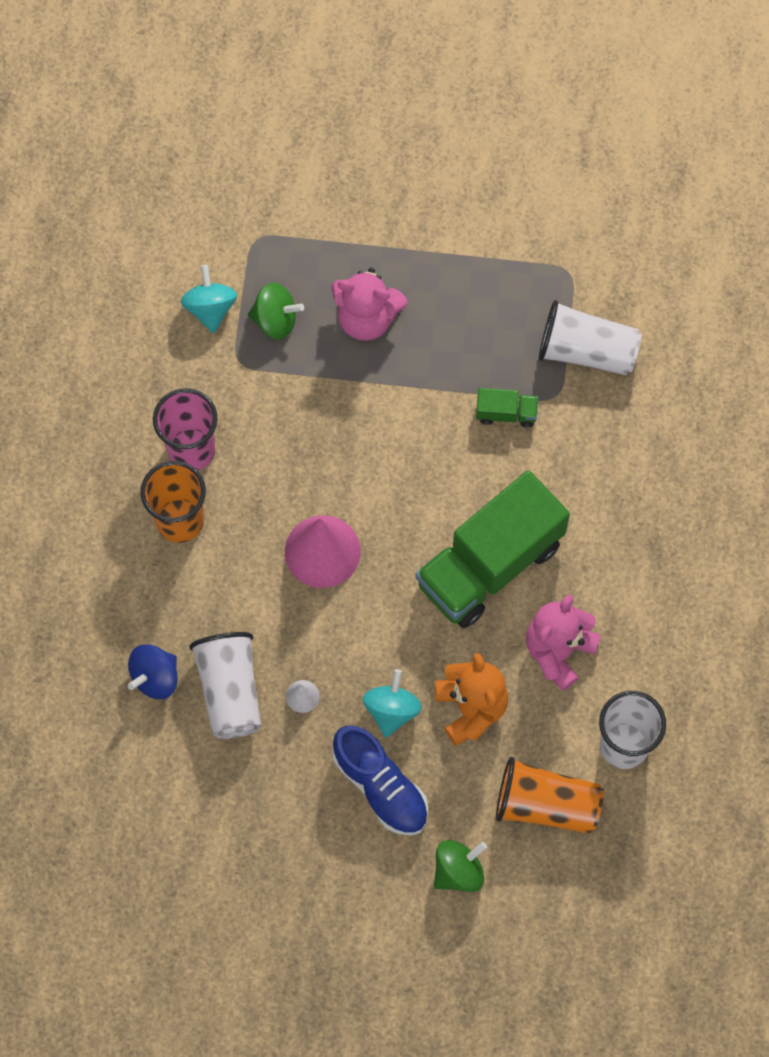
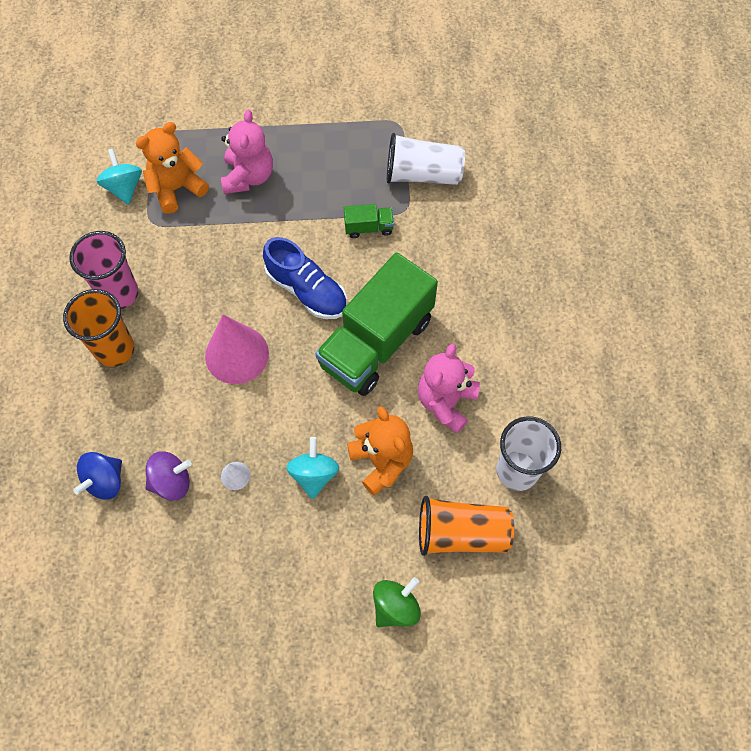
camera: 10 degrees left, 5 degrees down
(230, 691) = (172, 482): white cup -> purple spinning top
(275, 320) = (177, 188): green spinning top -> orange teddy bear
(367, 318) = (248, 176): pink teddy bear -> pink teddy bear turned 90 degrees counterclockwise
(381, 787) = (314, 543): blue shoe -> blue shoe (307, 290)

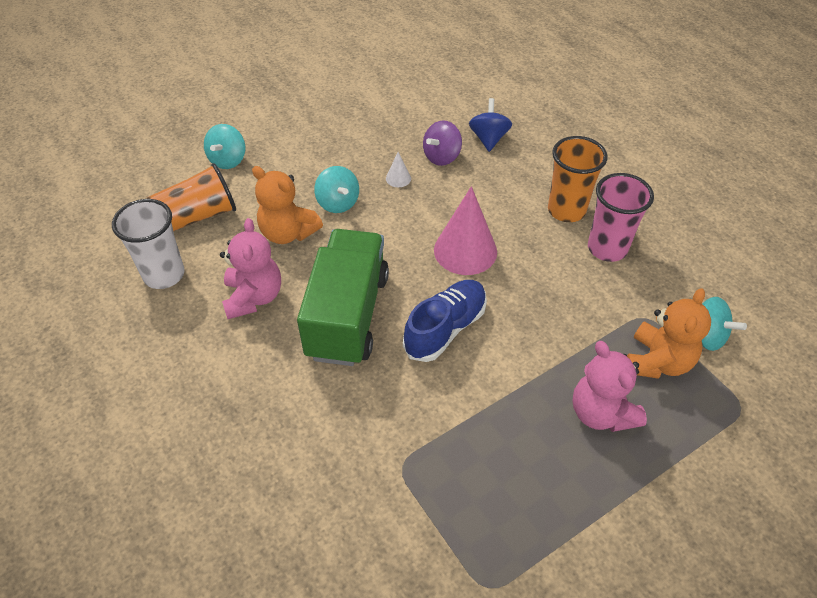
camera: 150 degrees right, 15 degrees down
(307, 290) = (445, 328): blue shoe -> blue shoe turned 120 degrees clockwise
(369, 227) = (429, 422): green truck -> none
(395, 606) = (228, 160): green spinning top -> turquoise spinning top
(422, 174) = (409, 524): white cup -> none

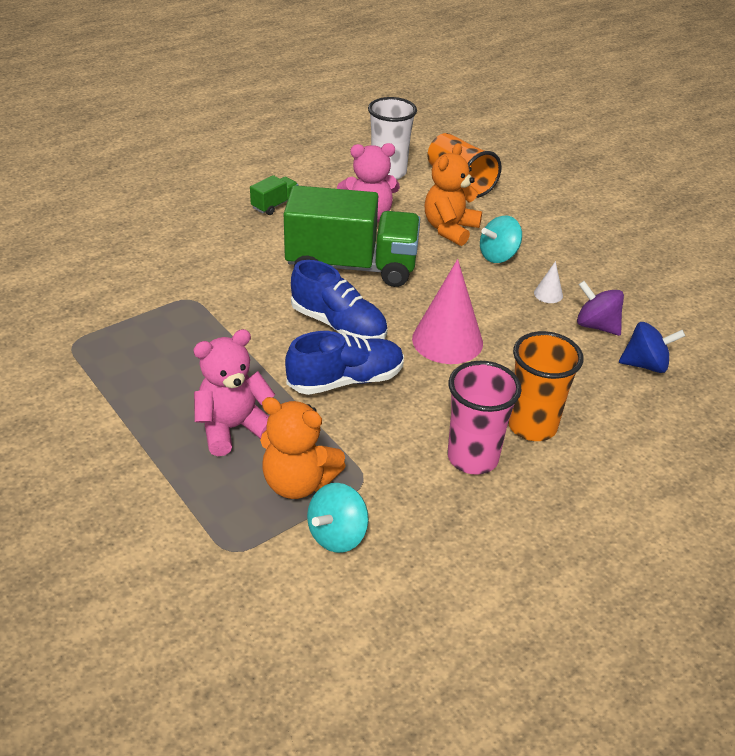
camera: 85 degrees right, 10 degrees down
(214, 386) = (275, 205): none -> green truck
(228, 160) = (540, 190): turquoise spinning top -> none
(526, 325) = (346, 380): none -> blue shoe

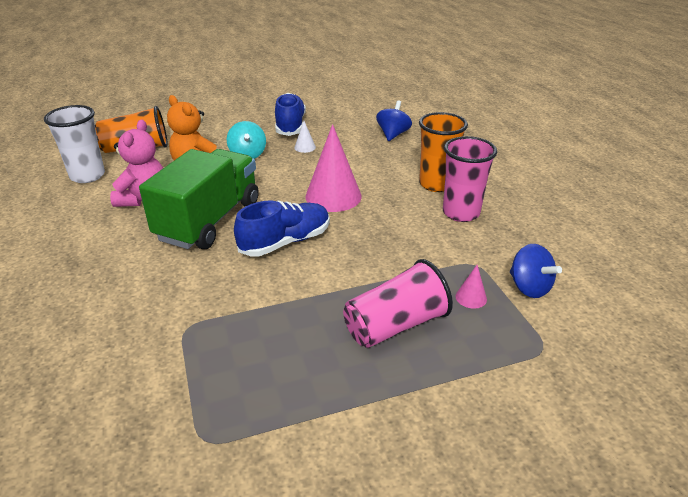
camera: 70 degrees left, 5 degrees down
(233, 428) = (395, 325): pink teddy bear -> pink cup
(275, 205) = (72, 246): green truck -> none
(298, 482) = (471, 297): orange teddy bear -> pink cone
(337, 535) = (529, 287): turquoise spinning top -> blue spinning top
(346, 380) = (358, 251): blue shoe -> blue shoe (290, 126)
(596, 326) = (348, 140): purple spinning top -> none

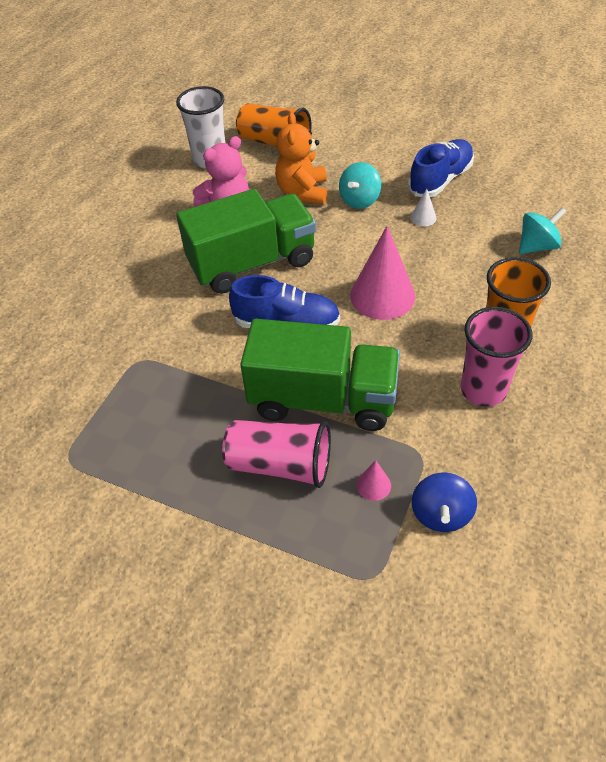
camera: 45 degrees right, 15 degrees up
(372, 270) = (323, 399): none -> green truck
(393, 134) = (537, 246): blue spinning top -> turquoise spinning top

